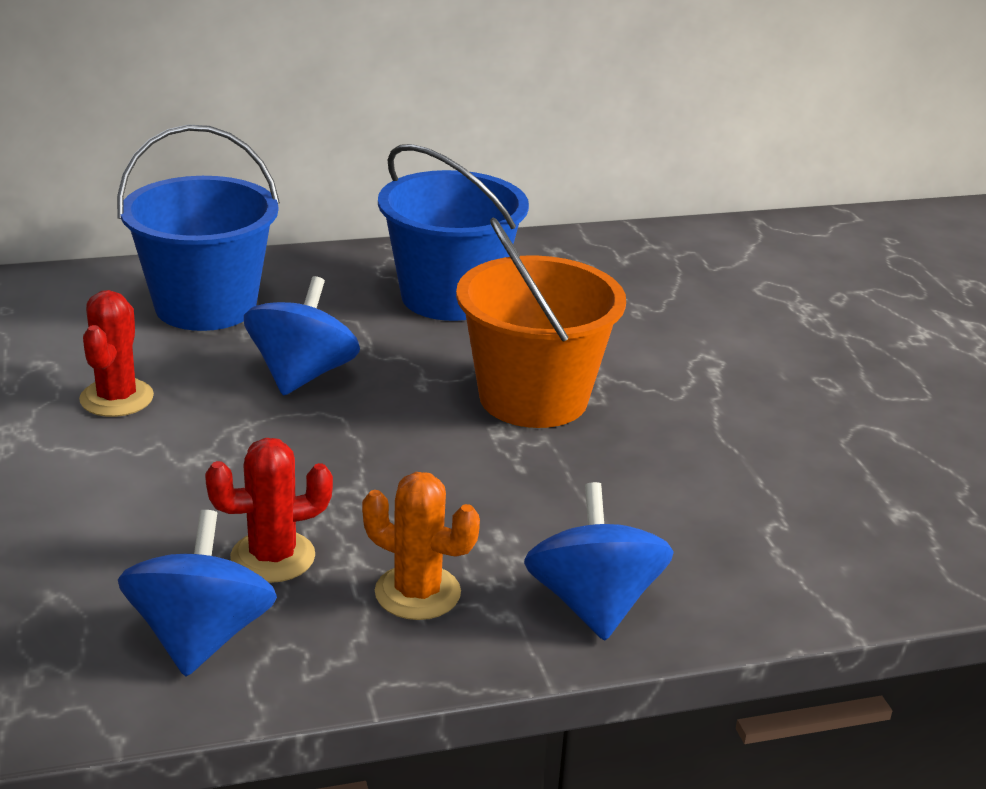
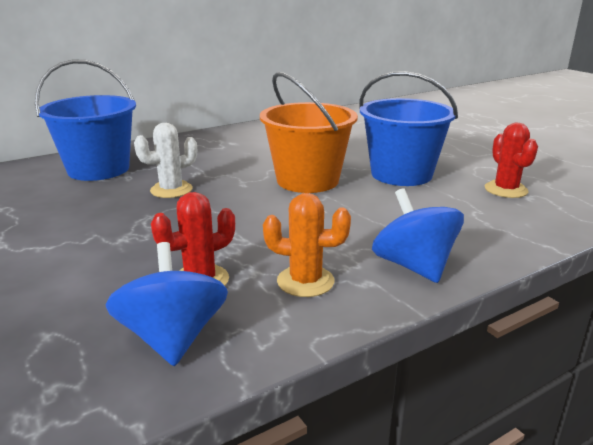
camera: 15 degrees left, 5 degrees down
(117, 398) = (58, 217): red cactus -> red cactus (506, 190)
(302, 375) = (171, 190): blue spinning top -> white cactus
(449, 297) = (235, 148): blue bucket -> blue bucket (401, 174)

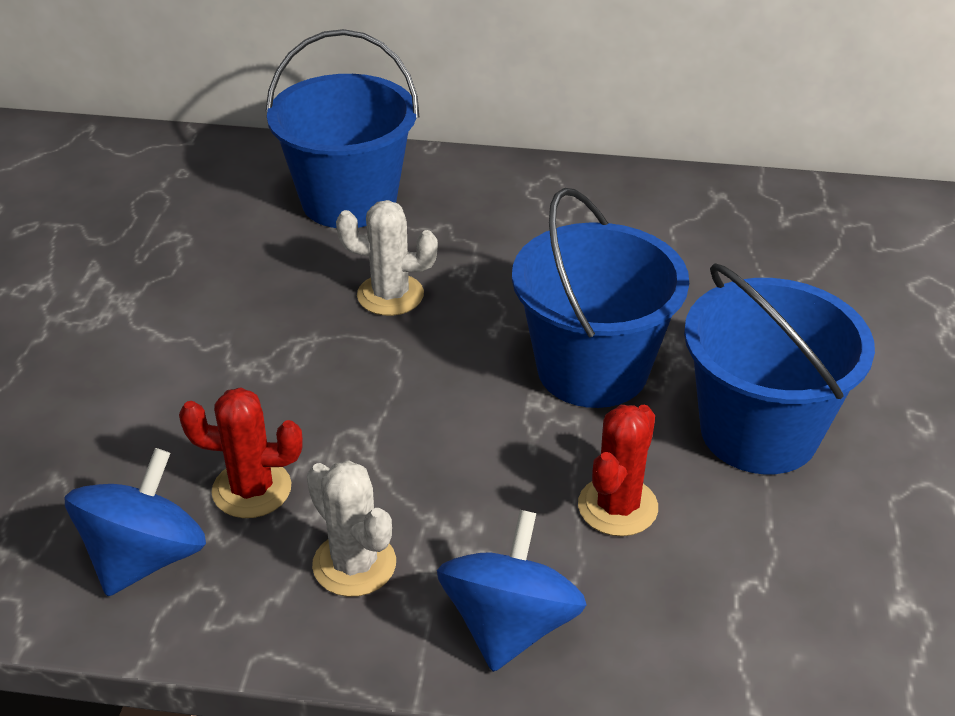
camera: 40 degrees right, 15 degrees up
(305, 281) = (354, 564): orange cactus -> white cactus
(307, 180) = (592, 369): orange bucket -> blue bucket
(506, 190) = (885, 567): red cactus -> red cactus (617, 506)

